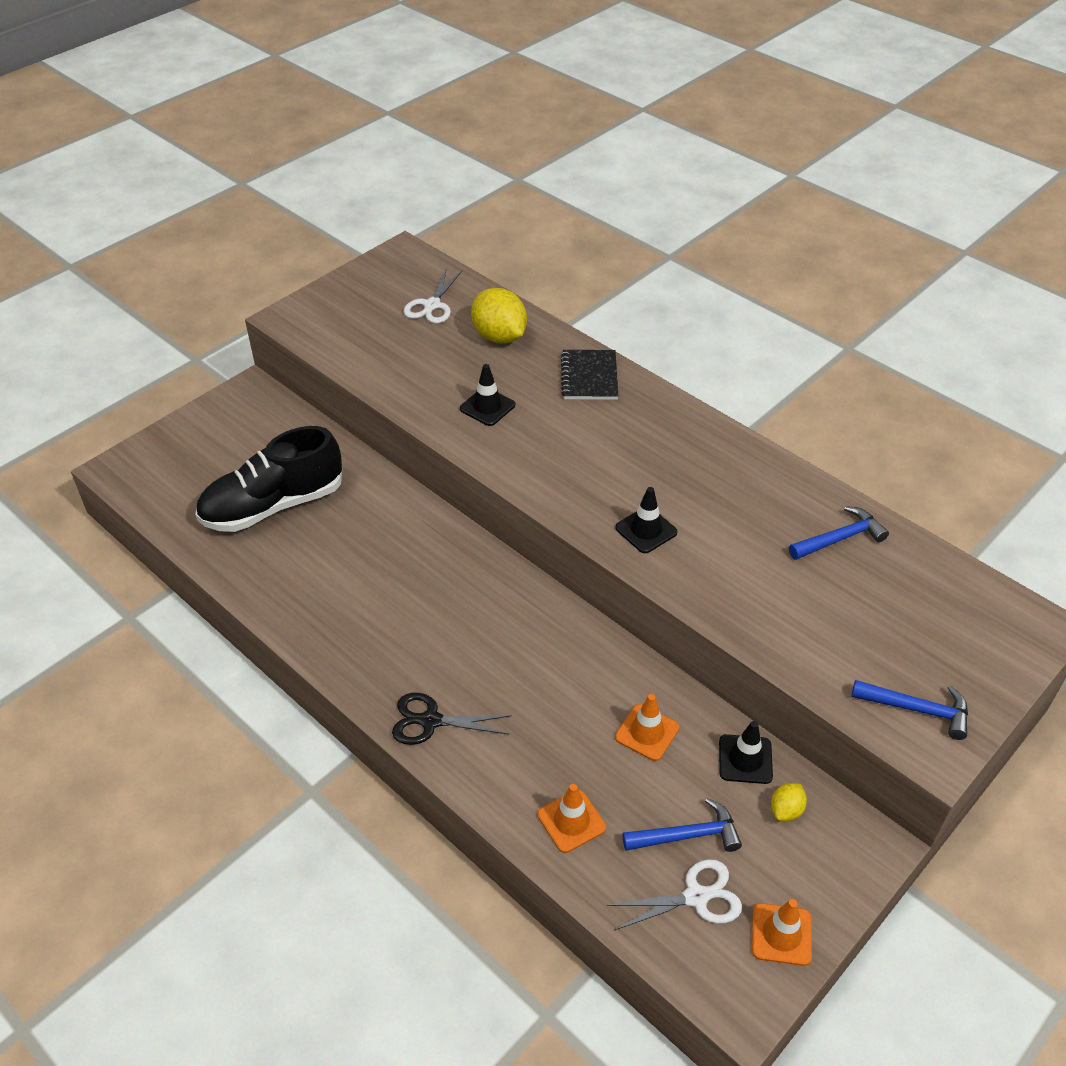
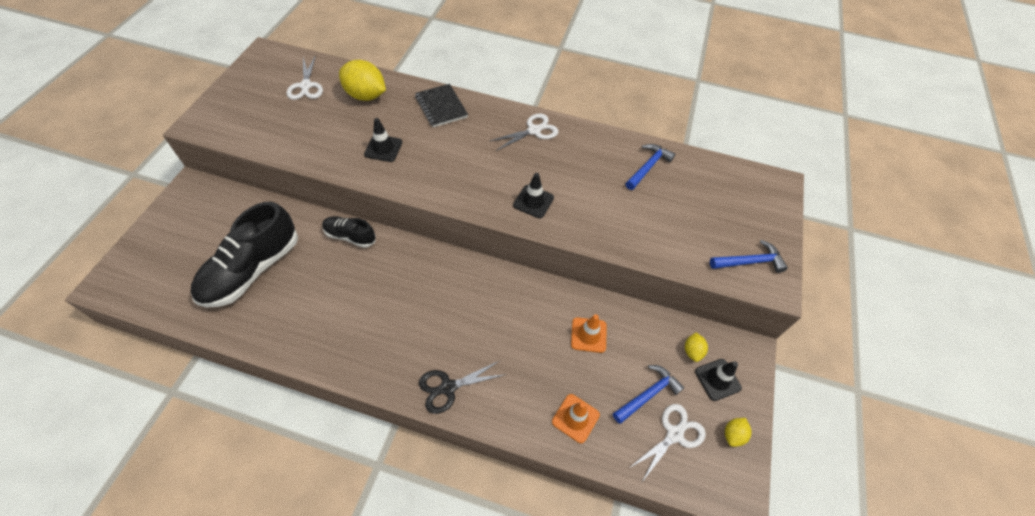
camera: 30 degrees left, 10 degrees up
(403, 506) = (350, 236): none -> black shoe
(699, 442) = (534, 130): none -> white scissors
(745, 759) = (653, 328): black traffic cone -> black traffic cone (717, 379)
(781, 934) = (733, 435): orange traffic cone -> yellow lemon

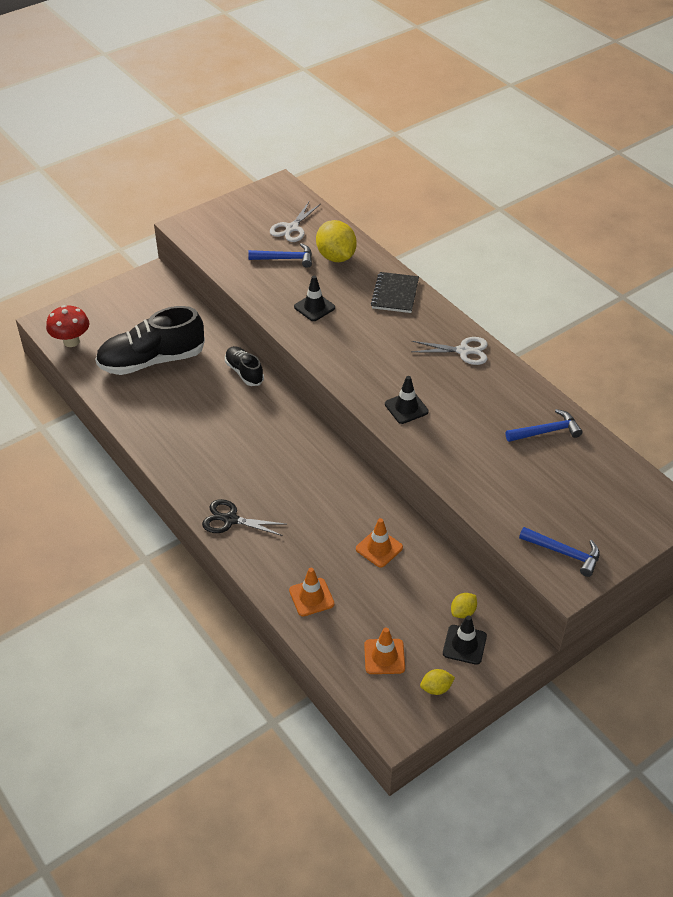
camera: 40 degrees right, 10 degrees down
(149, 292) = (71, 341): none -> red mushroom
(648, 394) = (389, 618): blue hammer -> blue hammer (285, 259)
(674, 434) = (384, 656): white scissors -> orange traffic cone

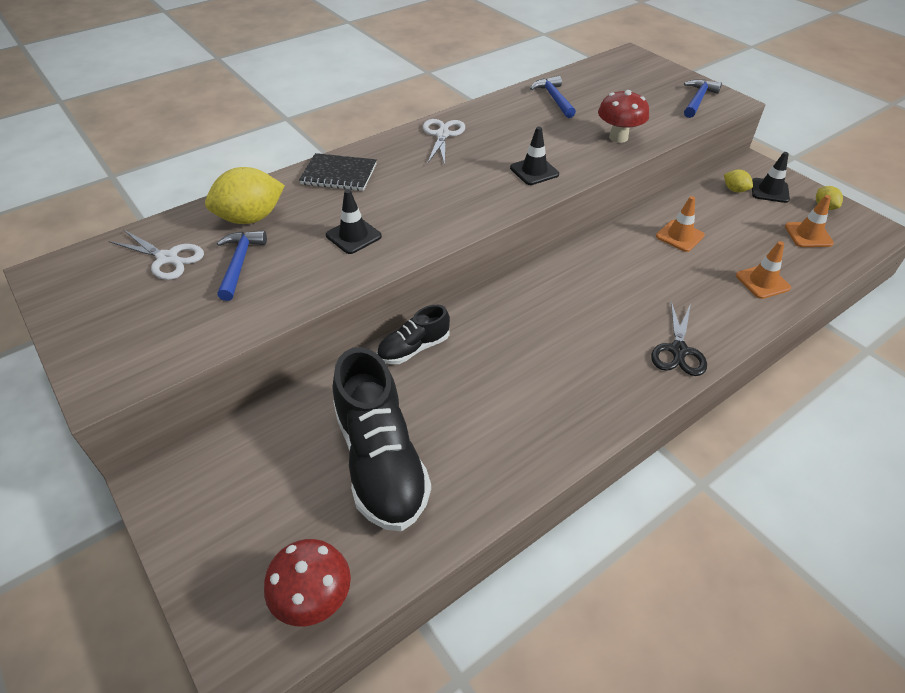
camera: 90 degrees left, 0 degrees up
(471, 472) = (618, 137): none -> red mushroom

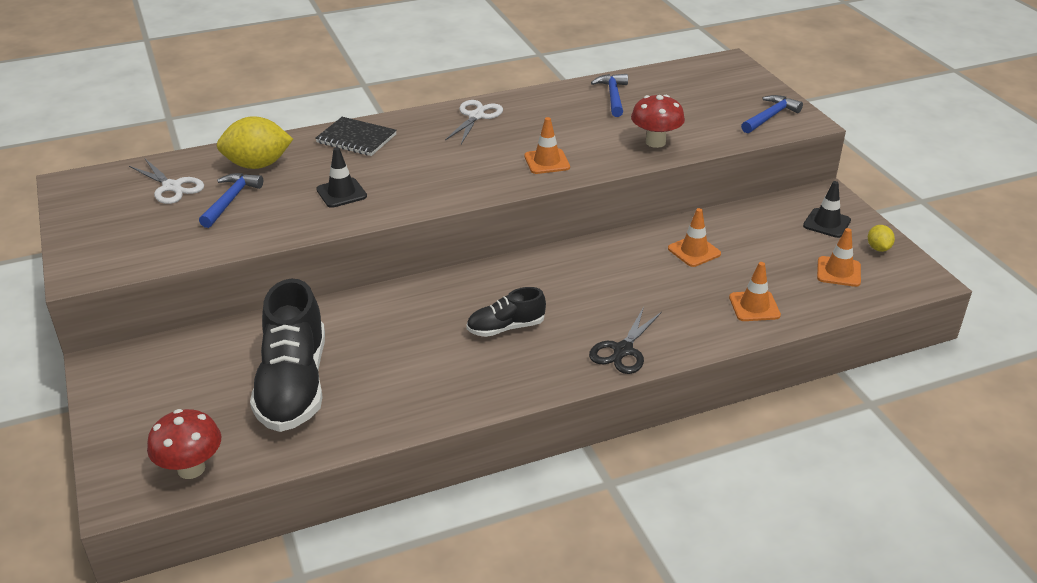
camera: 15 degrees right, 10 degrees down
(413, 348) = (368, 305): black shoe -> black shoe (505, 328)
(534, 171) = (547, 162): black traffic cone -> orange traffic cone
(734, 190) = (787, 217): yellow lemon -> none

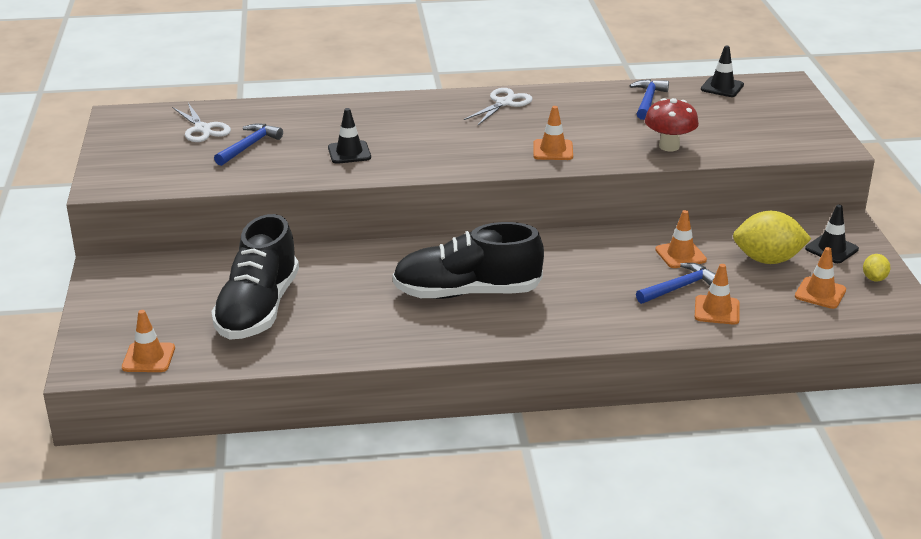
camera: 15 degrees right, 5 degrees down
(191, 468) = (148, 358): red mushroom -> orange traffic cone
(257, 165) = (284, 120): yellow lemon -> yellow lemon (767, 260)
(356, 139) = (382, 109): black notebook -> none
(505, 328) = (467, 292): black shoe -> black shoe, size x1.90
(623, 350) = (568, 327): black scissors -> none
(674, 73) = (722, 87): none -> black traffic cone
(770, 117) = (800, 137): blue hammer -> blue hammer (679, 287)

